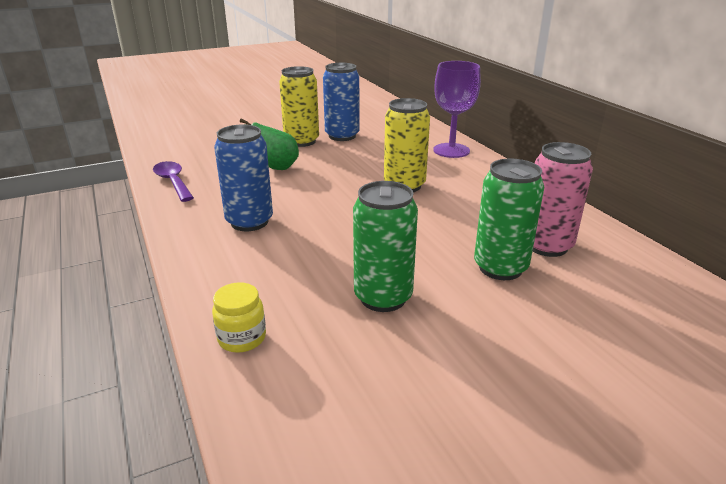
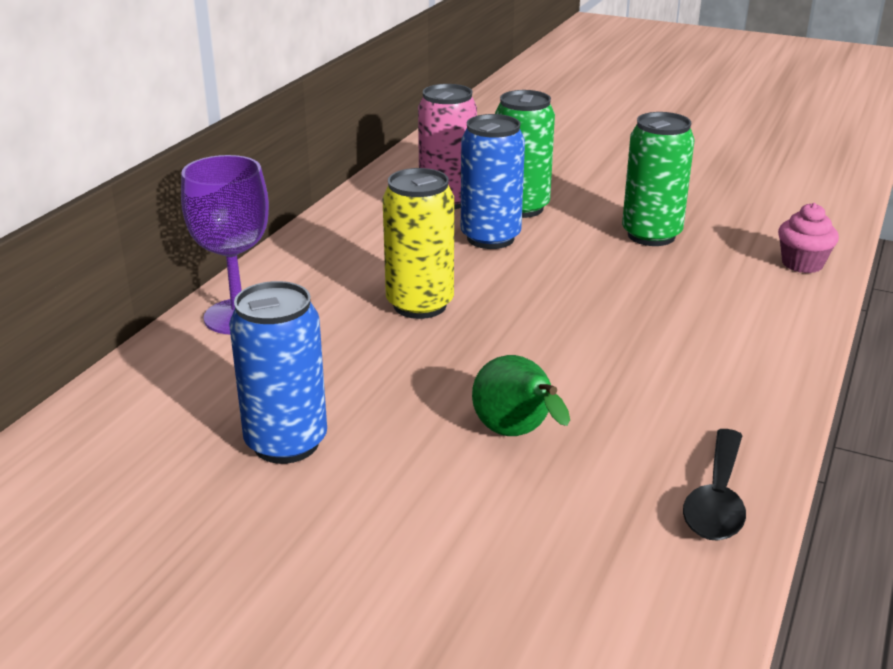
camera: 130 degrees left, 0 degrees up
(173, 182) = (717, 500): purple spoon -> black spoon
(242, 338) = (802, 264): yellow jar -> pink cupcake
(249, 222) = (677, 358): blue can -> blue can (490, 238)
(301, 141) = (371, 474): yellow can -> none

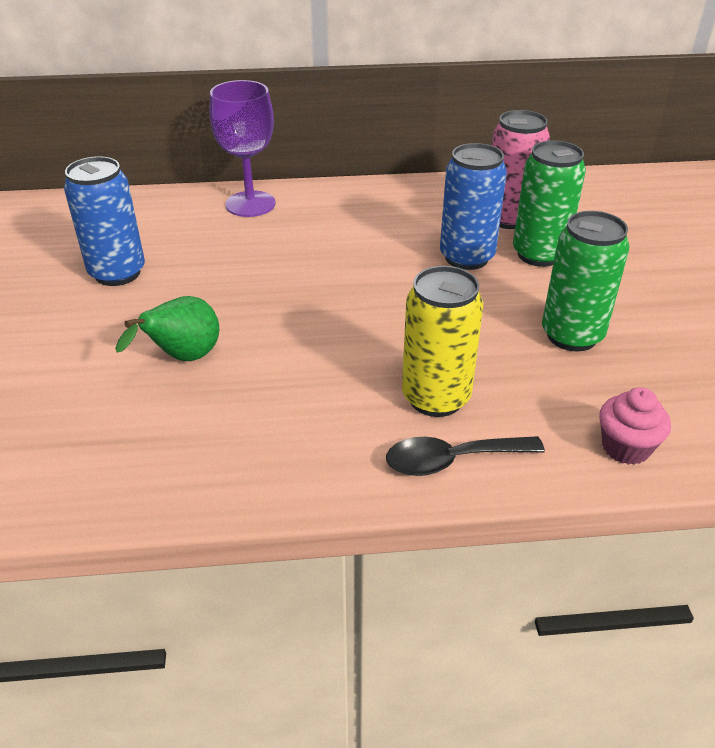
camera: 60 degrees right, 10 degrees up
(420, 305) = (328, 262): yellow can -> yellow can (436, 398)
(717, 500) = (153, 482): black spoon -> black spoon (451, 460)

